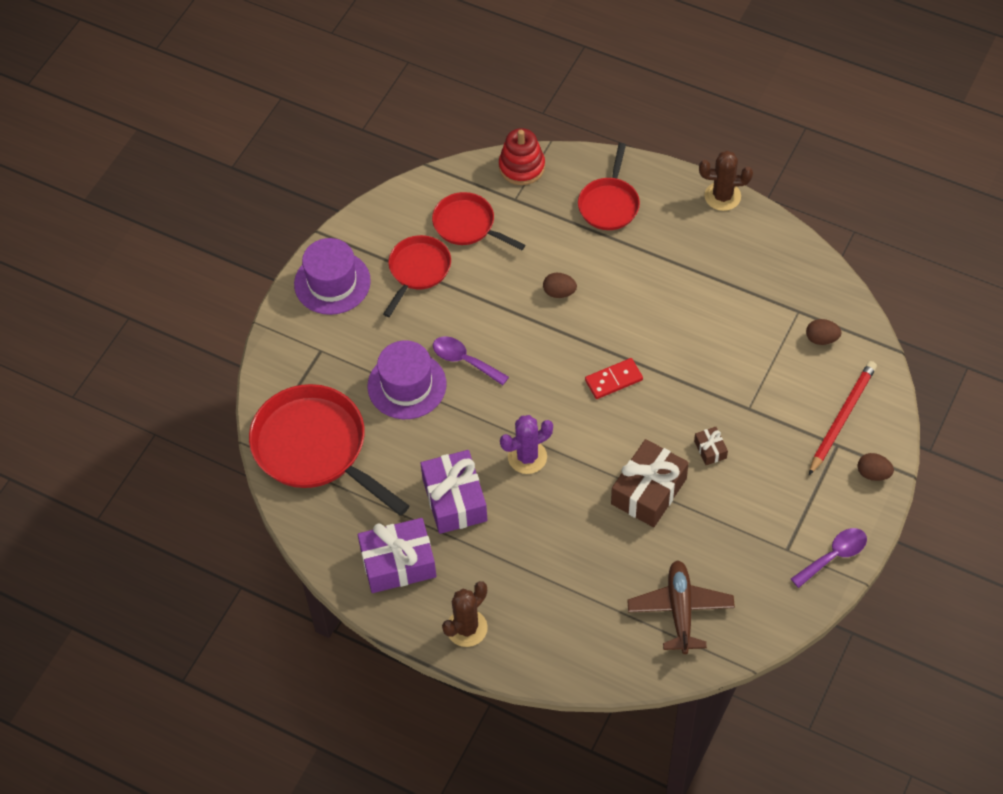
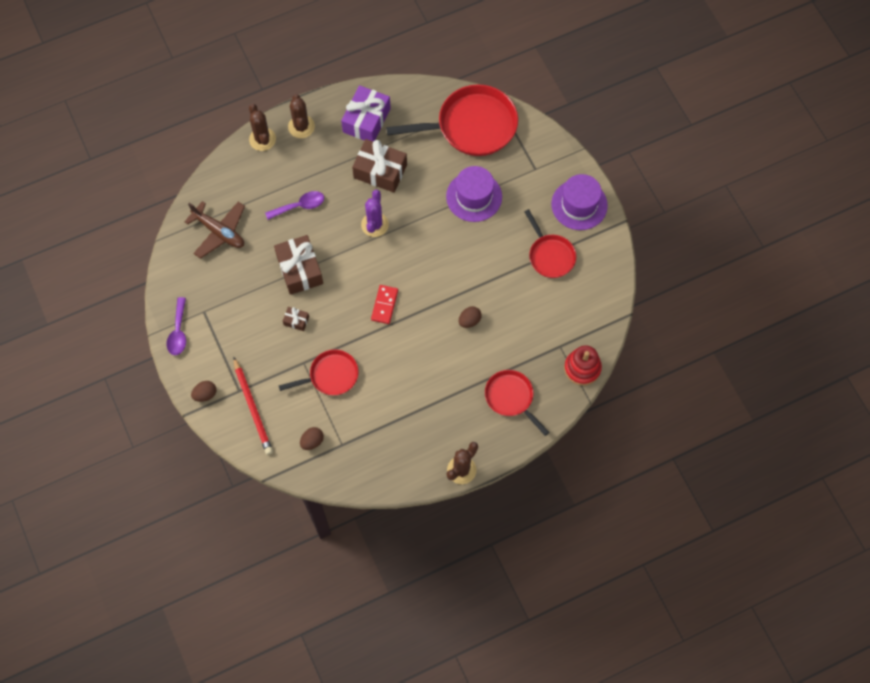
camera: 125 degrees right, 10 degrees up
(454, 500) = (380, 171): purple gift -> brown gift
(464, 360) = (465, 237): purple spoon -> purple spoon (300, 206)
(467, 225) = (561, 305): red pan -> red pan (330, 376)
(520, 658) = (262, 139): none -> brown cactus

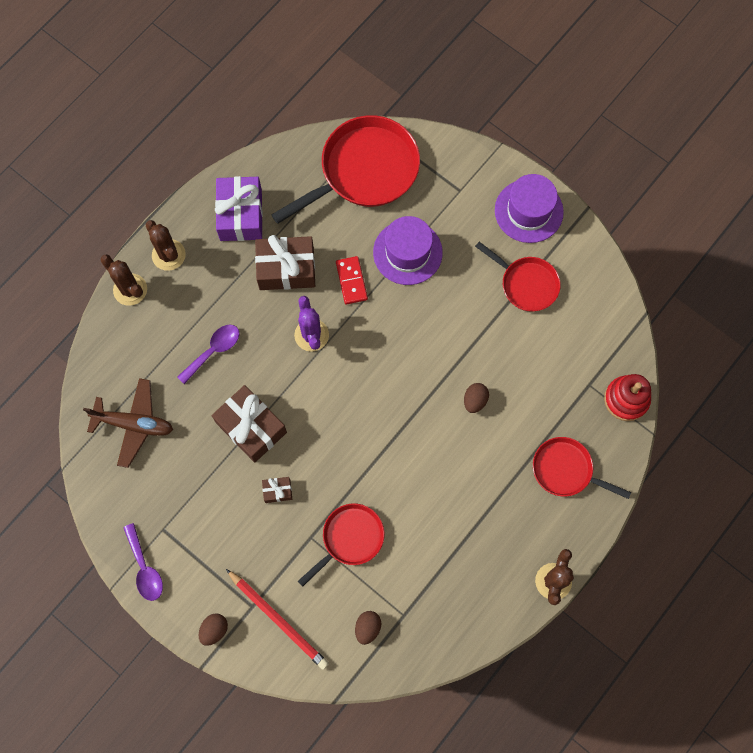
camera: 25 degrees left, 5 degrees up
(384, 305) = (370, 426): red domino -> red domino (351, 281)

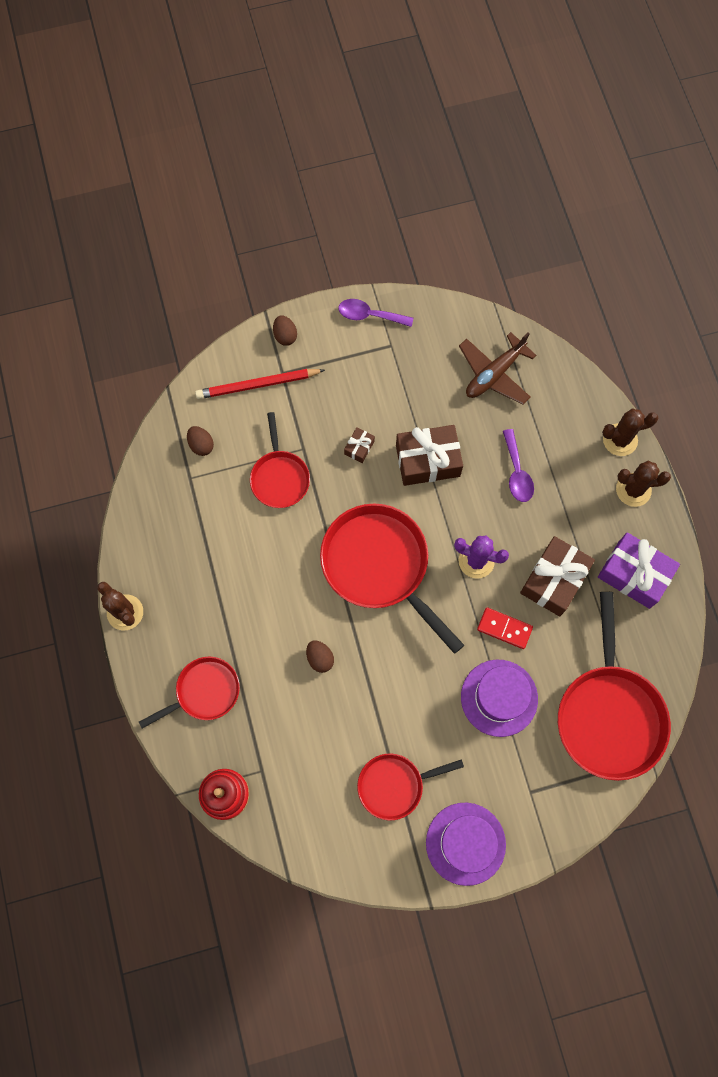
camera: 125 degrees right, 0 degrees up
(368, 405) = (380, 566): none -> red pan

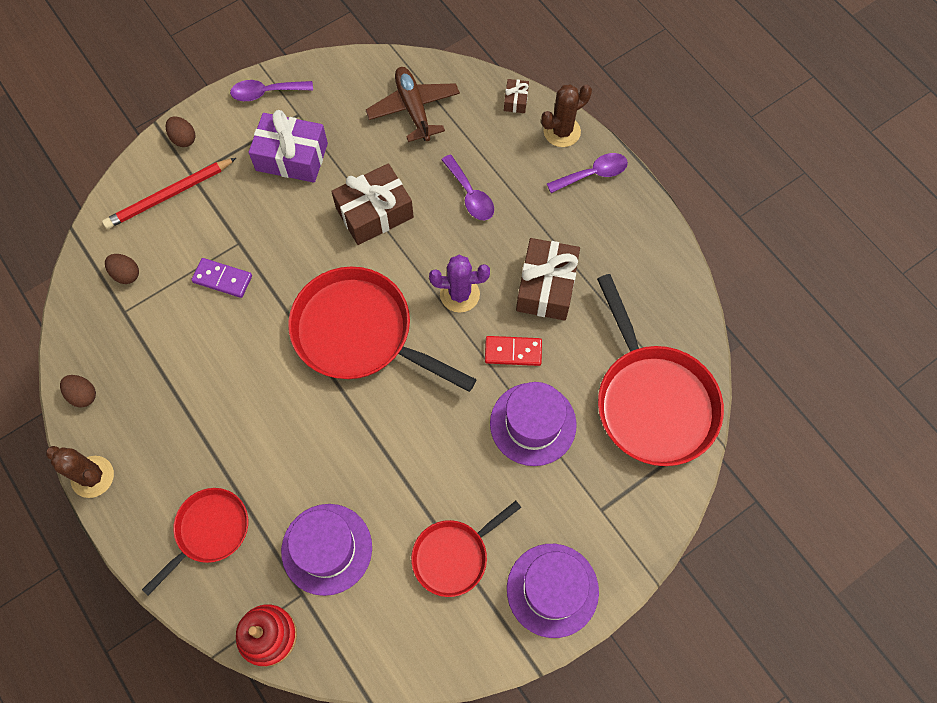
camera: 20 degrees left, 5 degrees down
(279, 477) = (222, 279): red pan -> purple domino
(293, 741) = (327, 549): none -> purple hat
(320, 658) = (327, 450): brown egg -> brown egg (83, 395)
(359, 447) = (298, 223): brown gift -> brown gift (516, 100)
(494, 374) = (413, 109): brown plane -> brown plane turned 135 degrees clockwise
(633, 490) = (593, 174): brown cactus -> purple spoon
(634, 574) = (624, 254): purple gift -> purple gift (292, 157)

